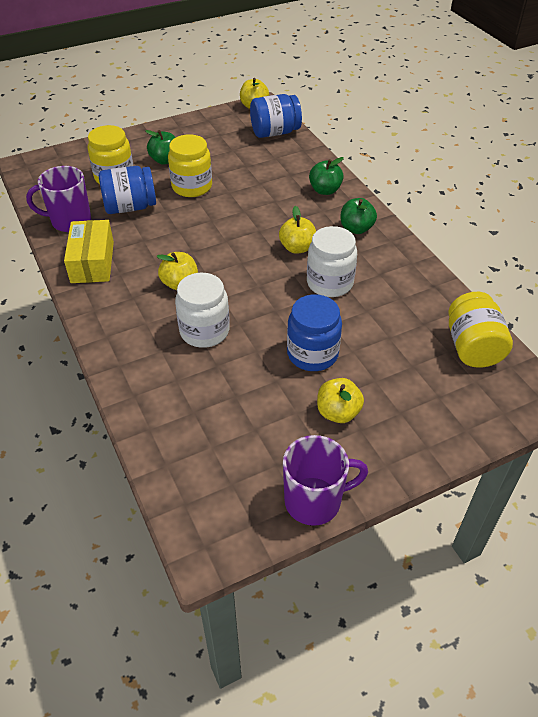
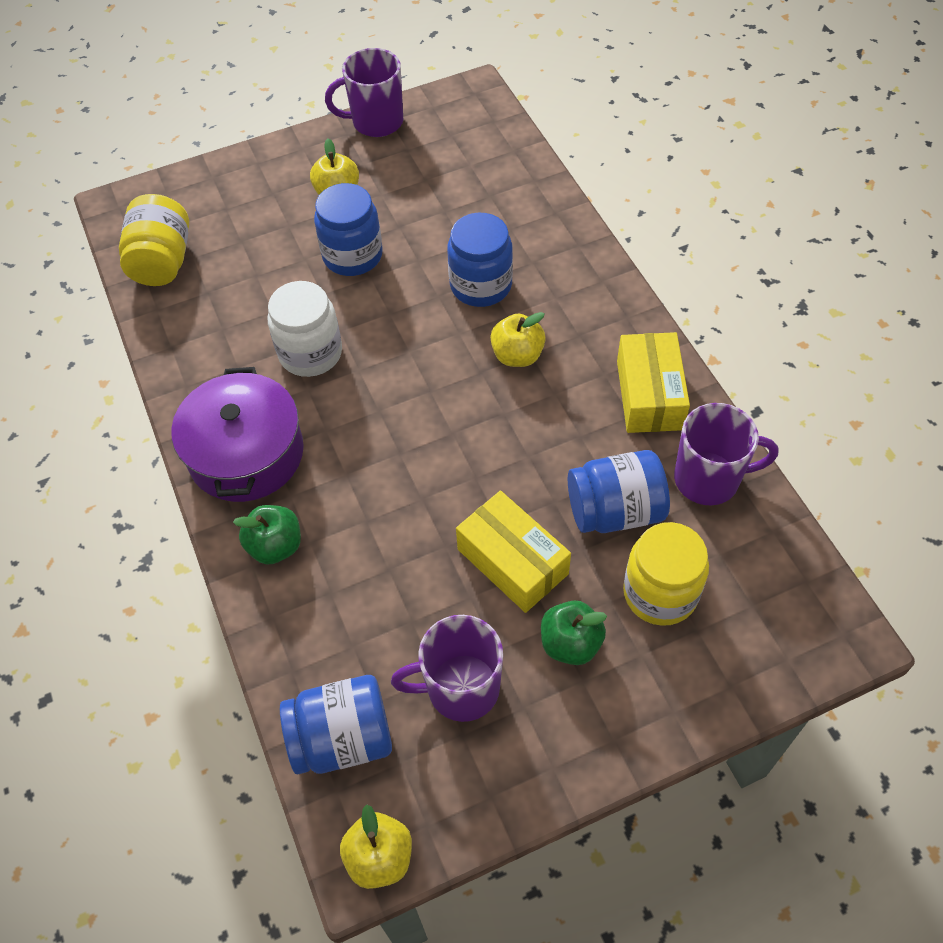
camera: 175 degrees left, 10 degrees up
(192, 187) = (512, 561): yellow jar -> yellow box
(204, 331) = (481, 285): white jar -> blue jar
(220, 146) = (460, 688): none -> purple mug
(297, 248) = (345, 416): yellow apple -> none
(356, 228) = (246, 453): green apple -> purple pot

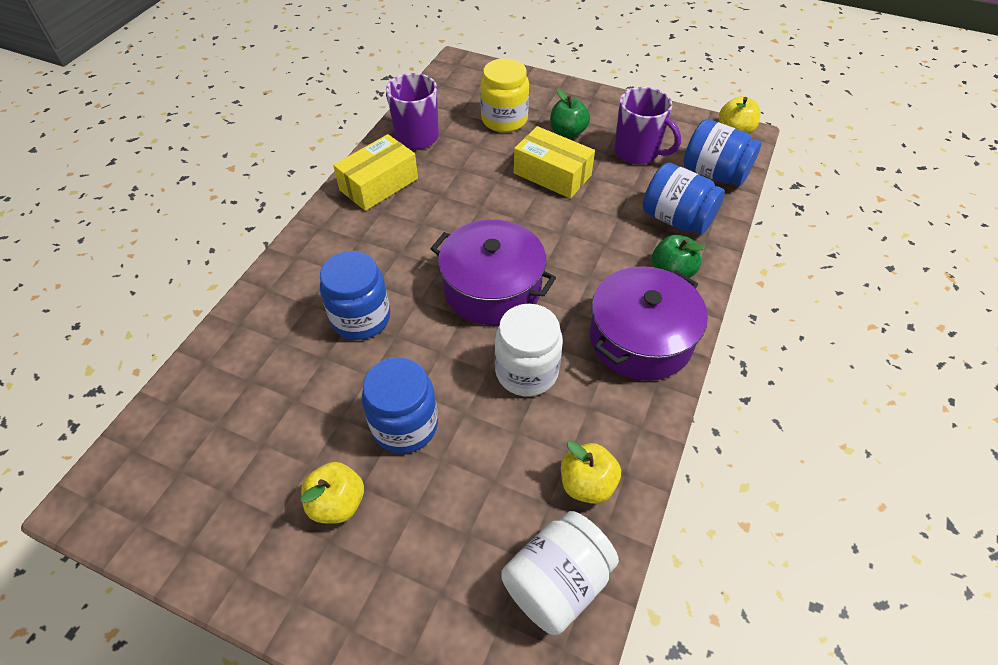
camera: 135 degrees left, 5 degrees down
(162, 261) = (556, 582): yellow jar -> white jar
(376, 122) = (199, 560): purple mug -> none
(415, 391) = (492, 288): none -> purple pot
(512, 561) = (552, 174): yellow box -> yellow box turned 60 degrees counterclockwise
(517, 355) = (408, 258): yellow apple -> yellow apple (587, 484)
(615, 511) = (476, 156): blue jar -> blue jar (676, 219)

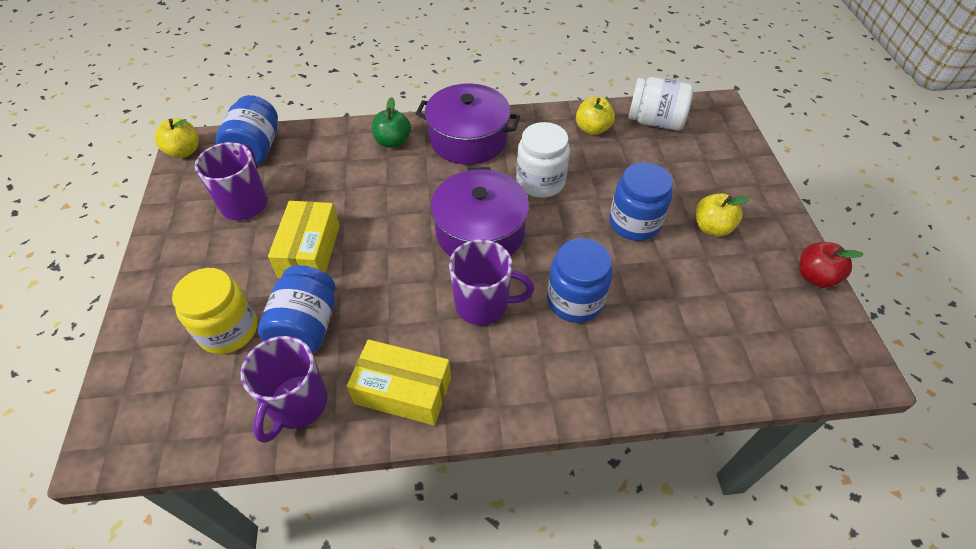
camera: 120 degrees left, 0 degrees up
(191, 561) = (815, 276): none -> red apple
(411, 255) = (483, 305): none -> purple mug
(568, 132) = (232, 265): green apple -> none
(676, 219) = (330, 155): blue jar -> blue jar (306, 326)

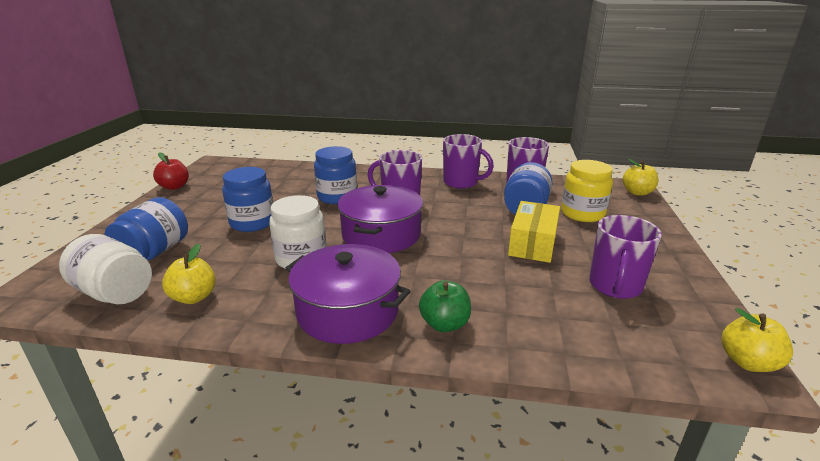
camera: 165 degrees left, 25 degrees down
(256, 149) = (636, 347): blue jar -> blue jar (154, 252)
(403, 391) = (461, 182): yellow box -> purple mug
(712, 227) = (199, 213): yellow apple -> yellow apple (637, 192)

